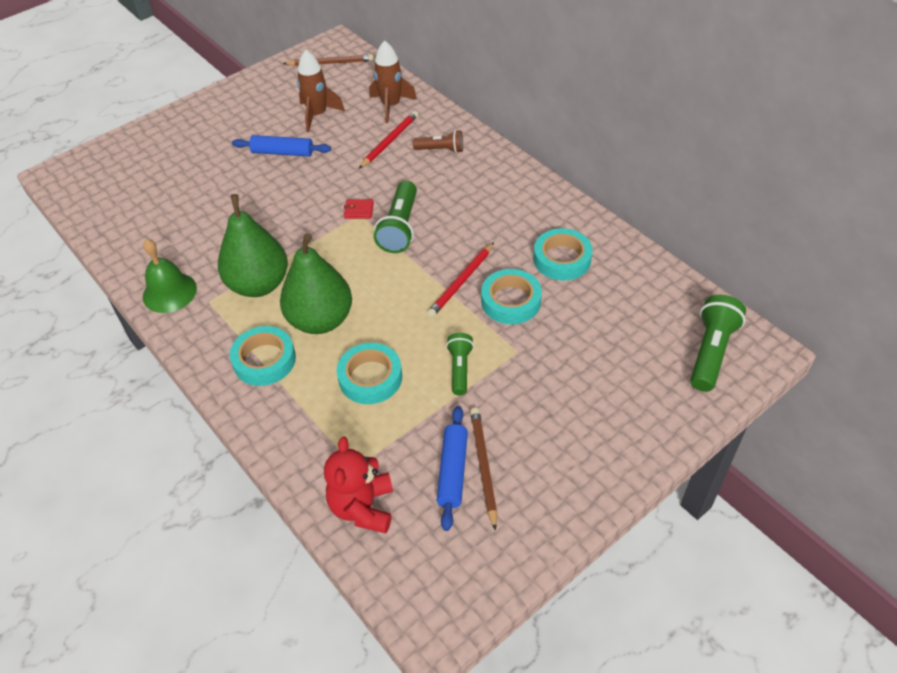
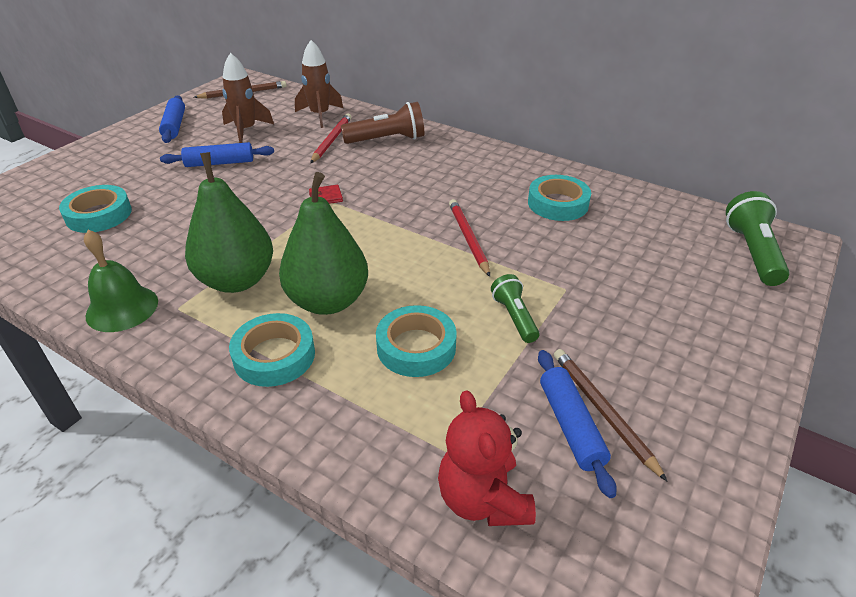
camera: 20 degrees left, 10 degrees down
(257, 98) = (174, 126): none -> blue rolling pin
(400, 227) = (378, 204): green flashlight -> none
(441, 150) = (387, 140): brown flashlight -> brown flashlight, size x1.60
(461, 282) = (468, 238): red pencil -> red pencil turned 150 degrees clockwise
(511, 301) = (530, 246): turquoise tape -> turquoise tape (99, 215)

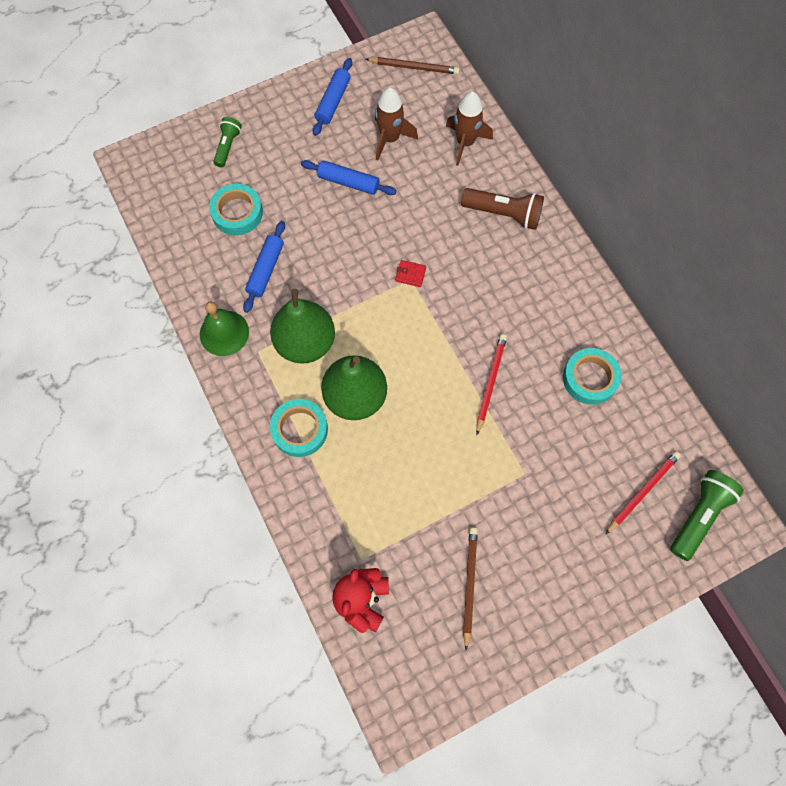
camera: 30 degrees right, 30 degrees up
(332, 140) = (455, 191): red pencil -> red pencil (642, 492)
(416, 347) = (389, 471): turquoise tape -> none
(514, 317) = (469, 480): green flashlight -> green flashlight (227, 146)
(571, 426) = (442, 583): blue rolling pin -> blue rolling pin (266, 270)

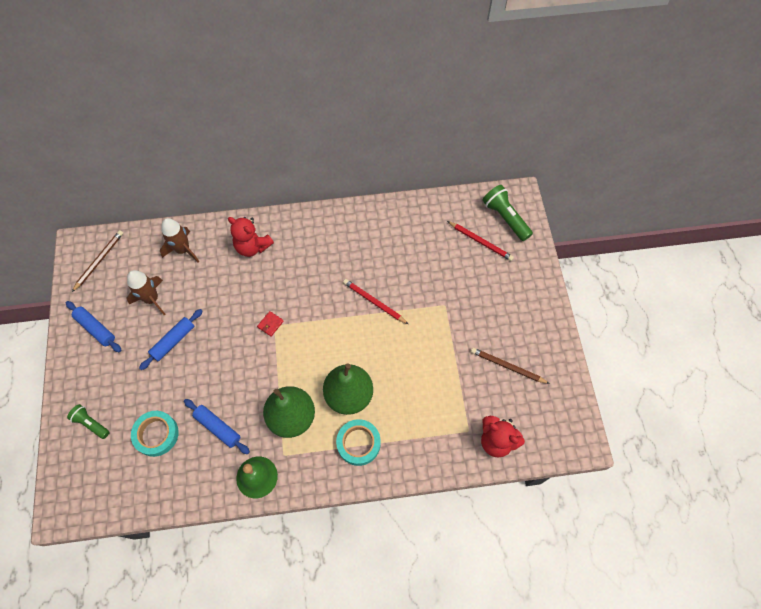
camera: 70 degrees left, 5 degrees down
(503, 214) = (252, 246): brown flashlight -> red teddy bear
(590, 378) = (395, 241): turquoise tape -> none
(642, 492) = (480, 242): red pencil -> red pencil turned 150 degrees clockwise

